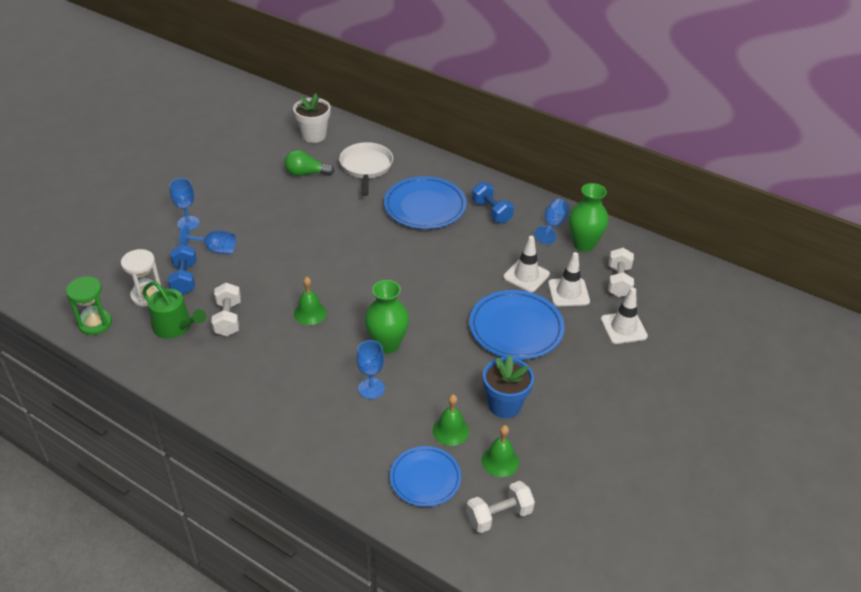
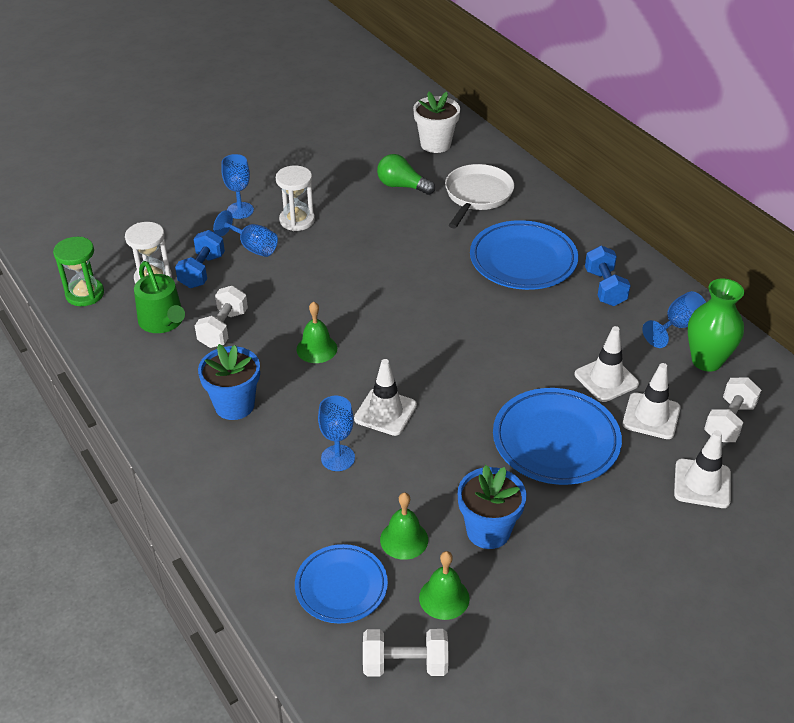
camera: 25 degrees right, 0 degrees up
(239, 219) = (297, 220): none -> white hourglass
(270, 374) = (234, 405): none -> blue flower pot
(387, 344) = (385, 412): green vase -> white traffic cone

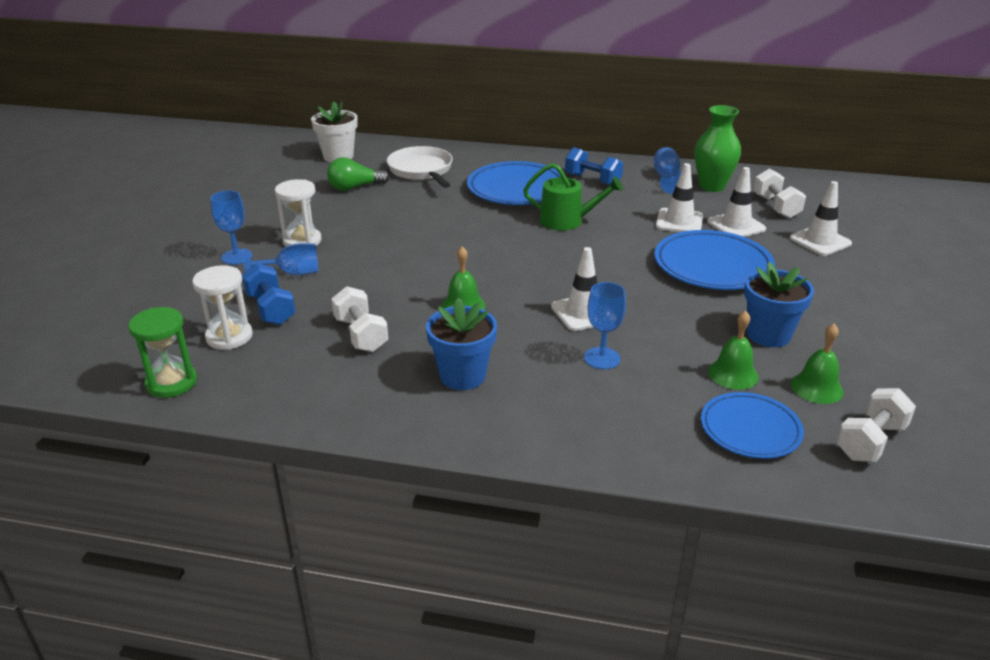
camera: 45 degrees left, 10 degrees down
(163, 322) = (294, 359): green watering can -> green watering can (567, 221)

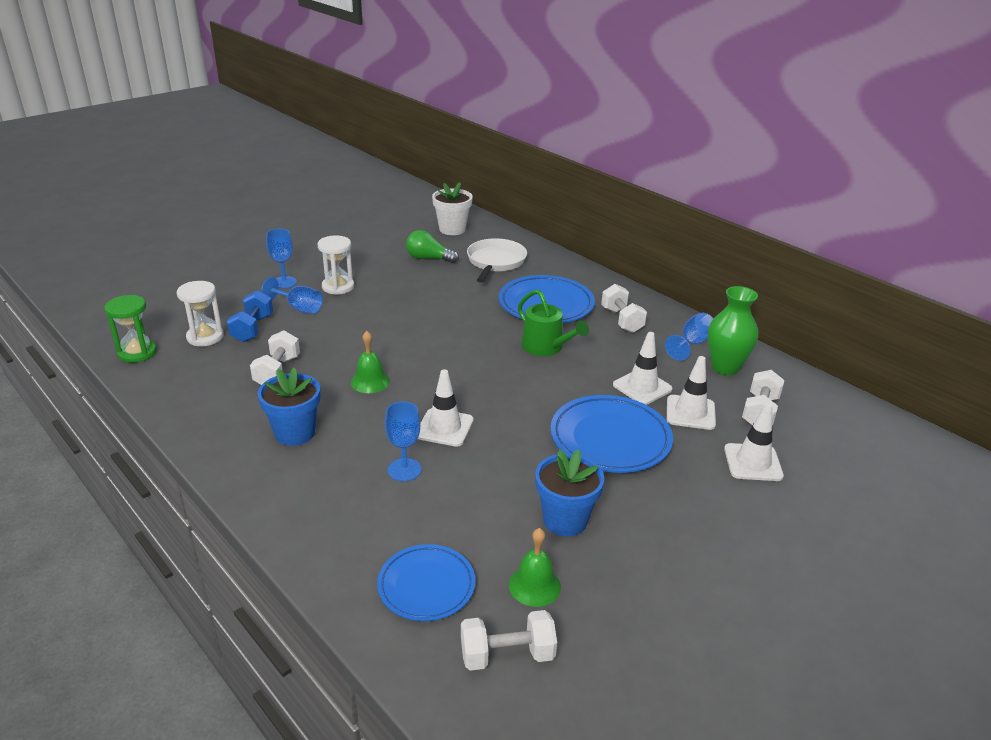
camera: 35 degrees right, 0 degrees up
(592, 180) = (622, 320): blue dumbbell -> white dumbbell
(733, 374) = (483, 535): green bell -> none

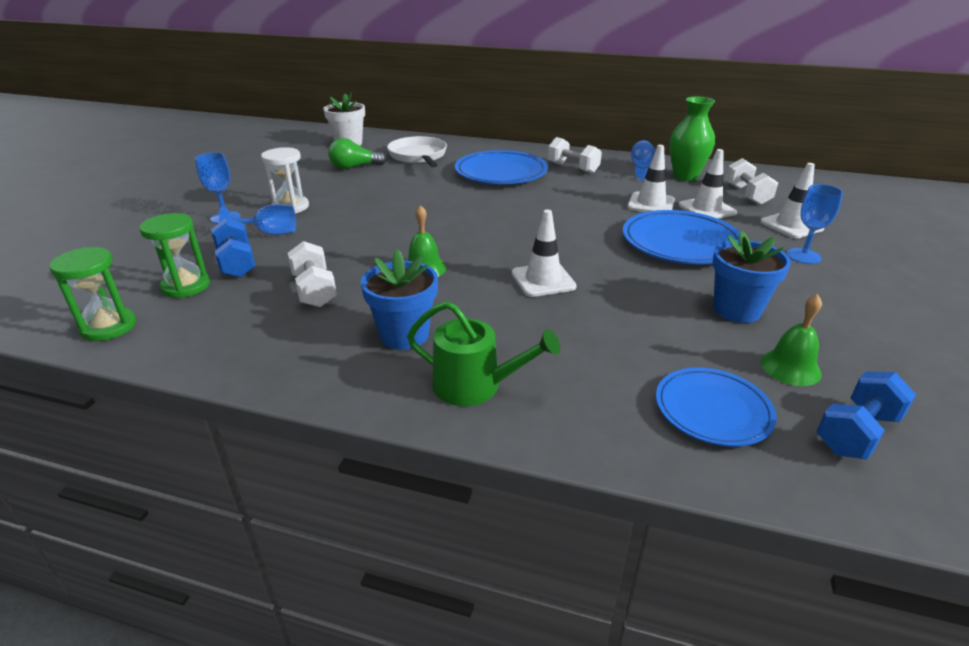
camera: 30 degrees left, 0 degrees up
(205, 337) = (186, 286): white hourglass -> green hourglass
(404, 470) = (555, 325): blue goblet -> blue goblet (803, 256)
(507, 655) = (856, 433): white dumbbell -> blue dumbbell
(546, 347) = (542, 199): green watering can -> green watering can (475, 386)

